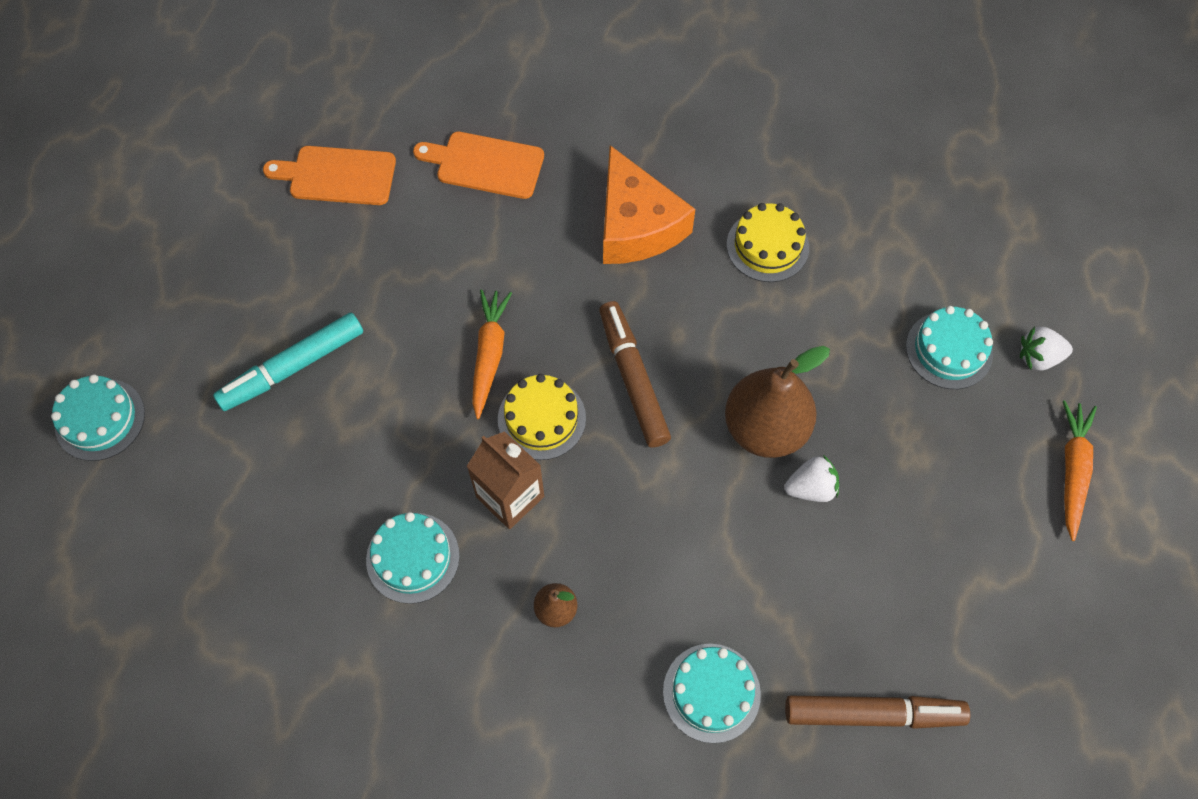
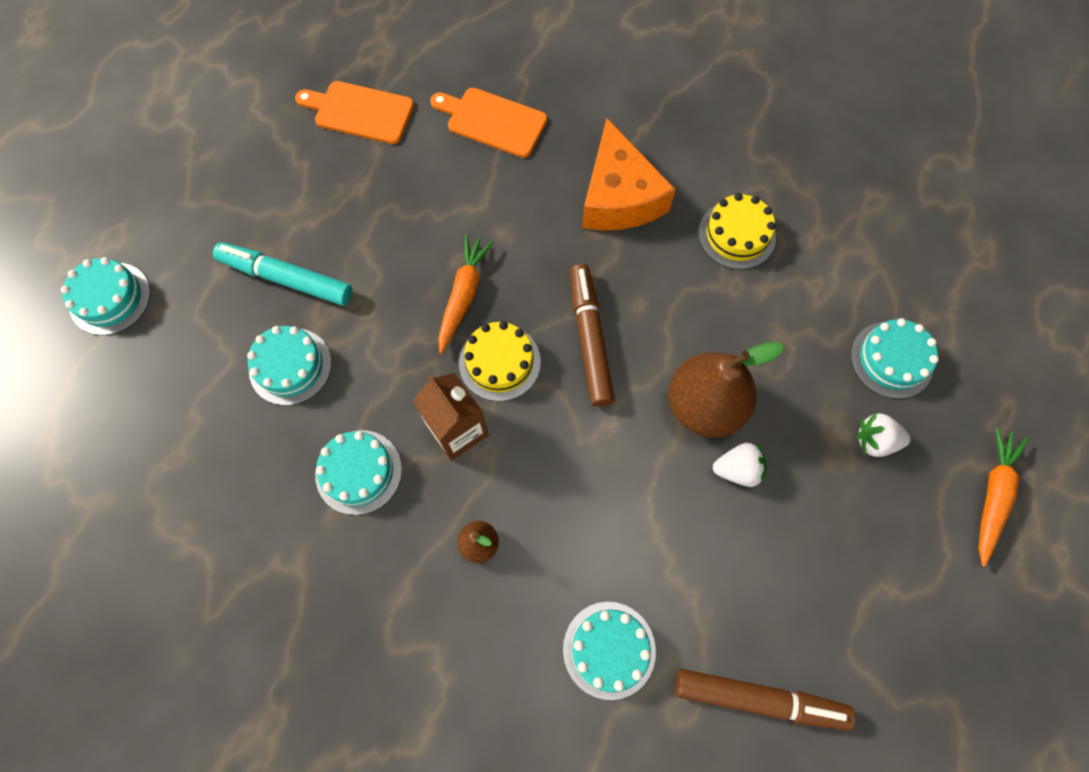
camera: 10 degrees right, 5 degrees up
(293, 367) = (286, 279): turquoise marker -> turquoise marker turned 45 degrees clockwise
(316, 459) = (290, 366): none -> turquoise cake
(1038, 357) = (977, 380): white strawberry -> white strawberry (875, 441)

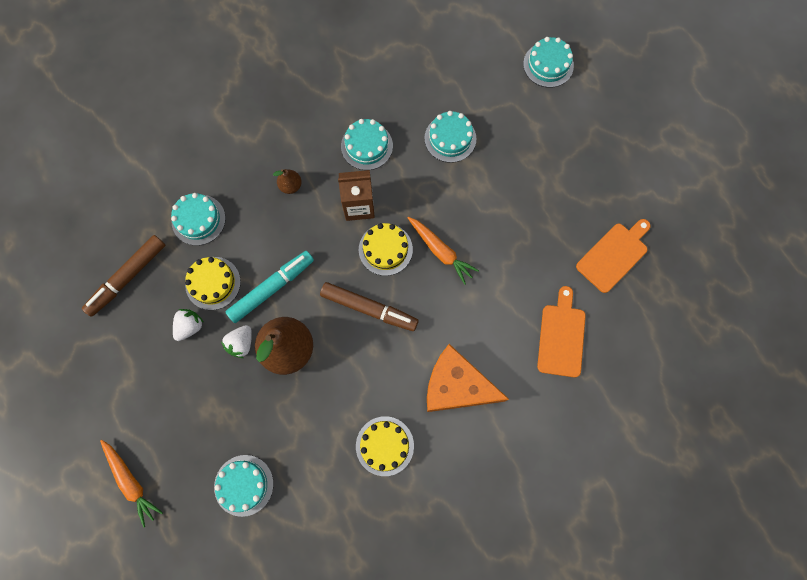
camera: 120 degrees right, 5 degrees up
(286, 279) = (509, 159): turquoise marker -> turquoise marker (271, 288)
(492, 121) = (561, 336): orange cutting board -> orange cutting board turned 45 degrees counterclockwise
(685, 562) = (213, 283): none -> yellow cake
(875, 441) = (205, 436): white strawberry -> white strawberry (190, 326)

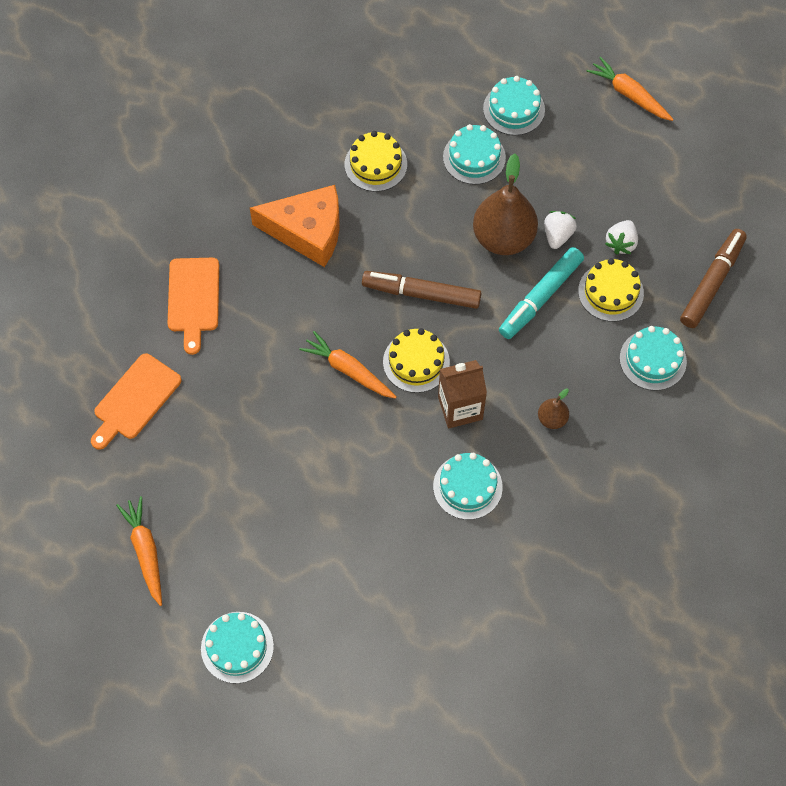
camera: 170 degrees right, 10 degrees down
(450, 138) = (359, 515): turquoise cake -> turquoise cake (474, 157)
(609, 138) = (145, 551): none -> orange carrot

